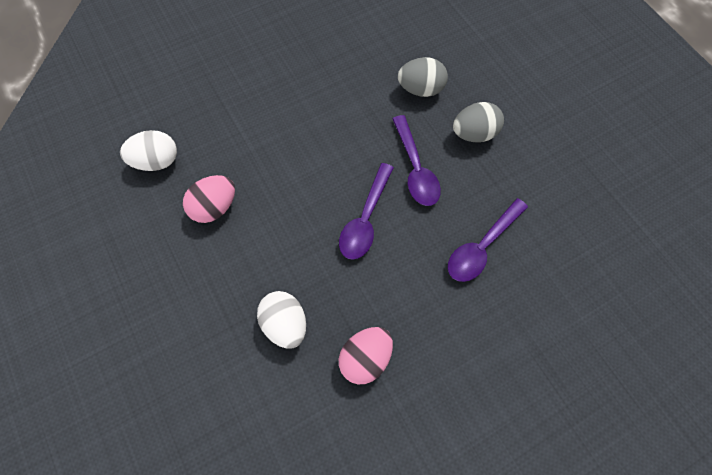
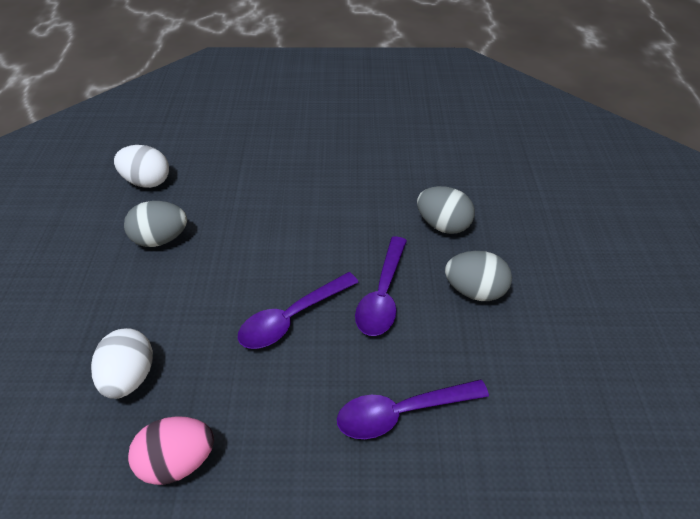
camera: 30 degrees right, 20 degrees down
(215, 207) = (161, 239): pink egg -> grey egg

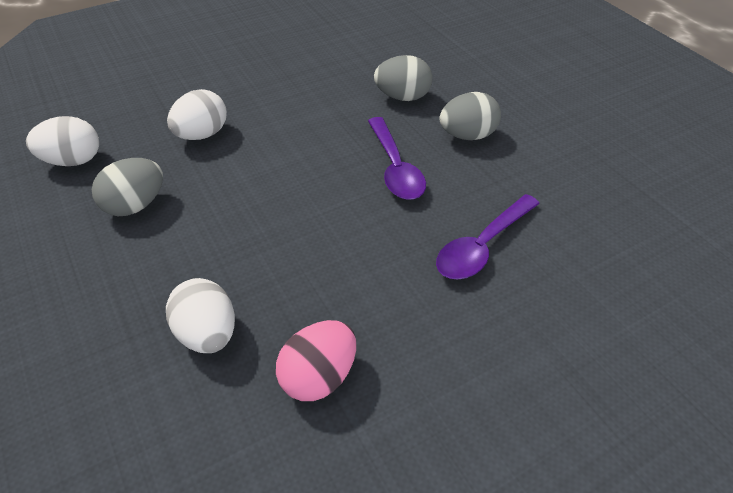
camera: 30 degrees left, 0 degrees up
(250, 195) = (202, 134): none -> white egg
(291, 318) = (329, 217): purple spoon -> none

